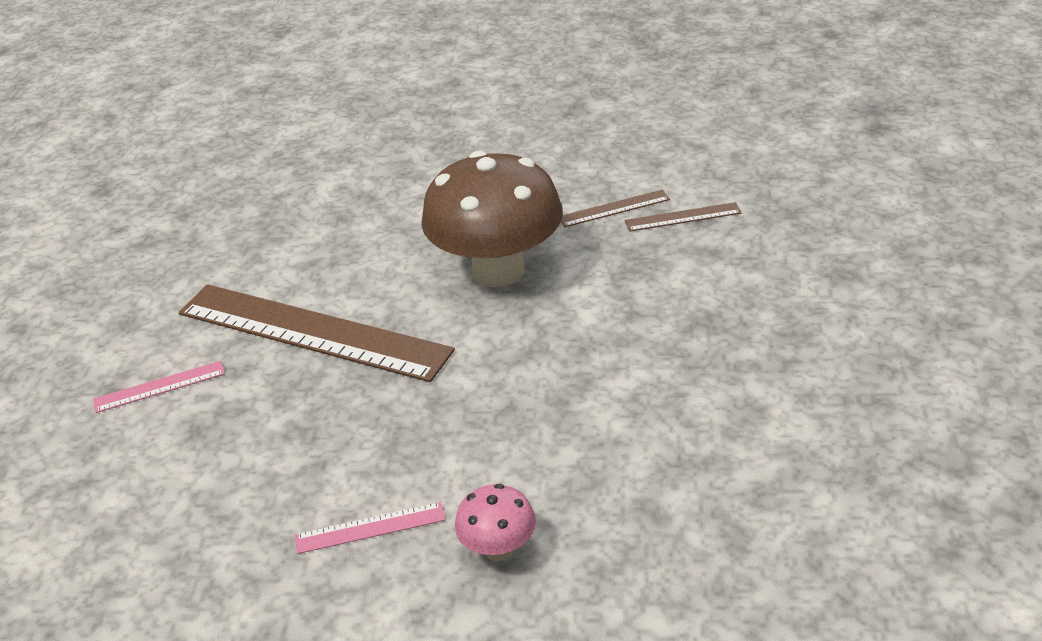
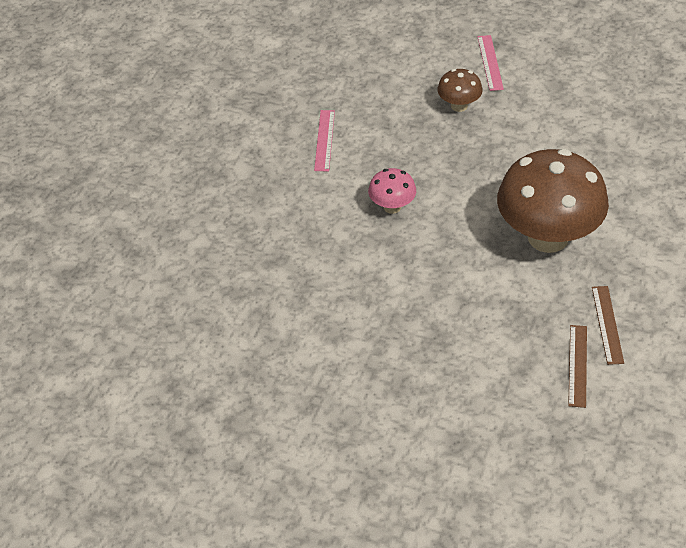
camera: 105 degrees right, 10 degrees up
(262, 397) = (459, 106): none -> brown mushroom
(312, 332) = (516, 133): brown ruler -> none
(498, 549) = (281, 189): pink mushroom -> pink mushroom (392, 207)

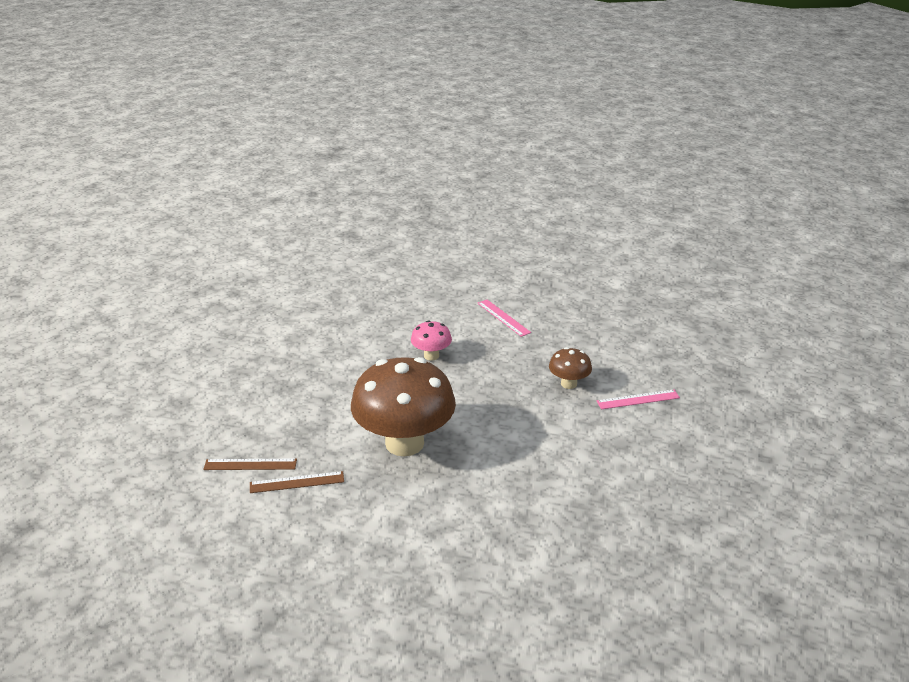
camera: 80 degrees right, 15 degrees down
(324, 140) = (503, 317): pink ruler -> pink ruler turned 60 degrees clockwise

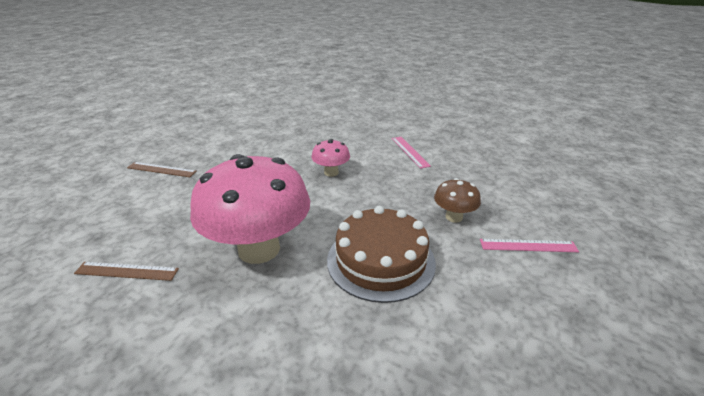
camera: 15 degrees right, 0 degrees up
(250, 464) = (102, 243): brown ruler -> brown ruler (161, 169)
(404, 443) = (259, 249): brown mushroom -> pink mushroom
(517, 434) = (380, 260): none -> brown cake

